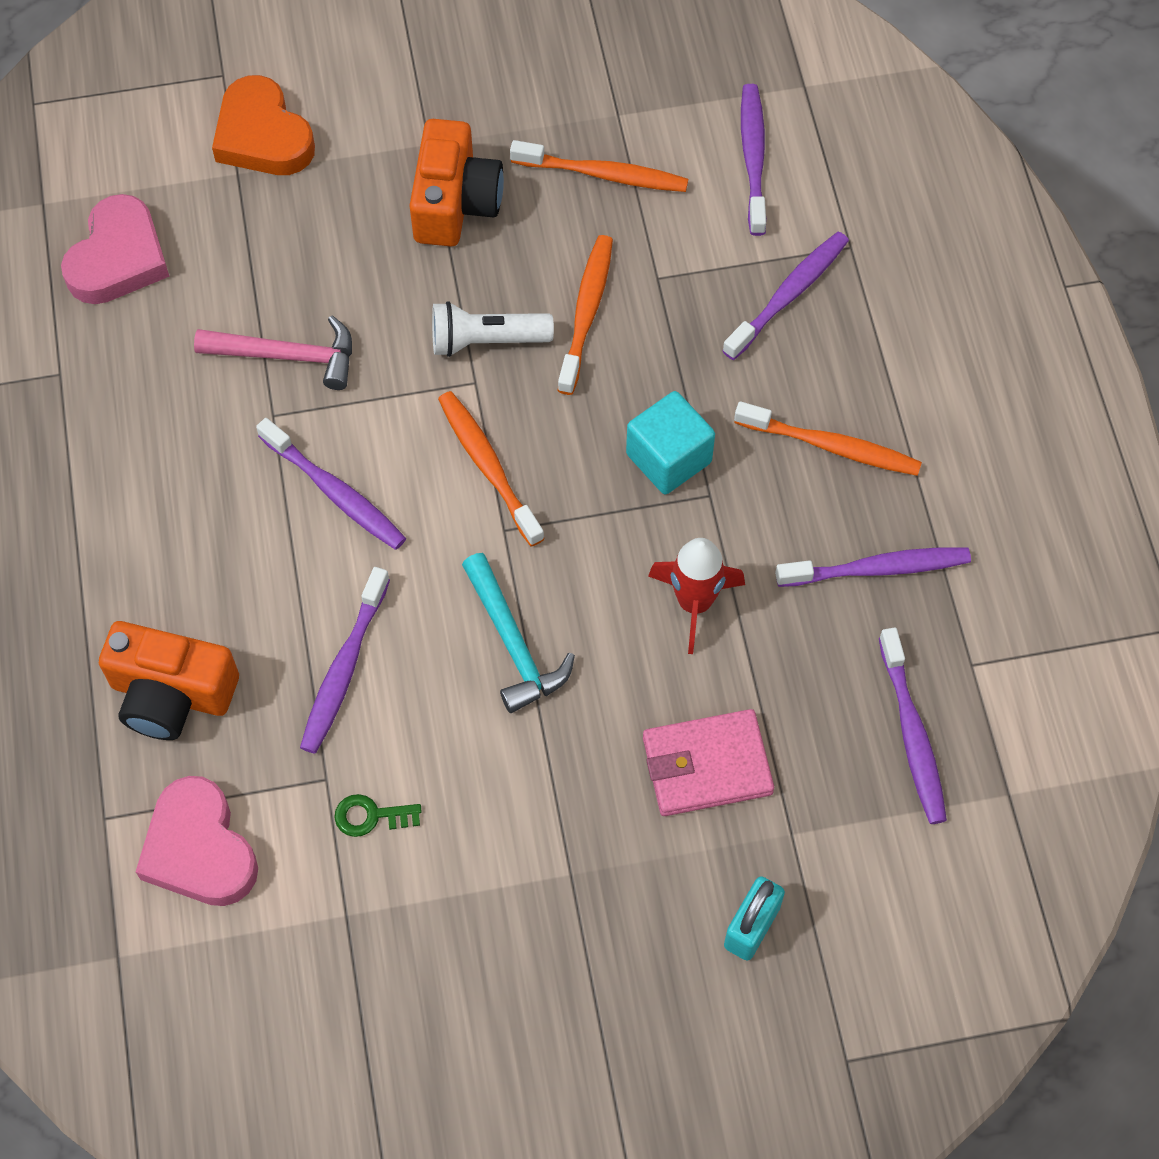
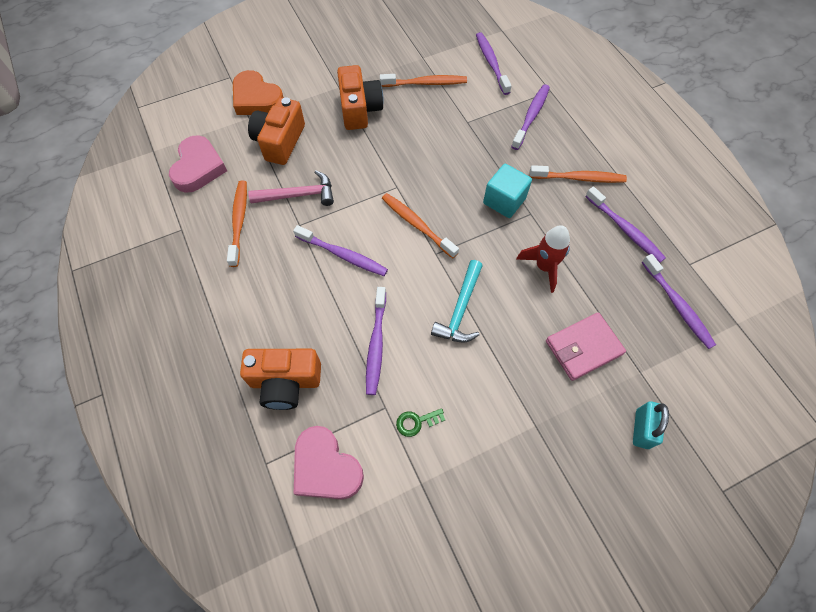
camera: 15 degrees left, 0 degrees up
(282, 238) = (280, 141): none -> orange camera
(486, 340) = (396, 166): white flashlight -> none
(513, 643) = (460, 309): turquoise hammer -> turquoise hammer turned 60 degrees clockwise
(586, 312) = (439, 144): orange toothbrush -> orange toothbrush (239, 222)
(877, 568) = (625, 229): purple toothbrush -> purple toothbrush turned 75 degrees clockwise

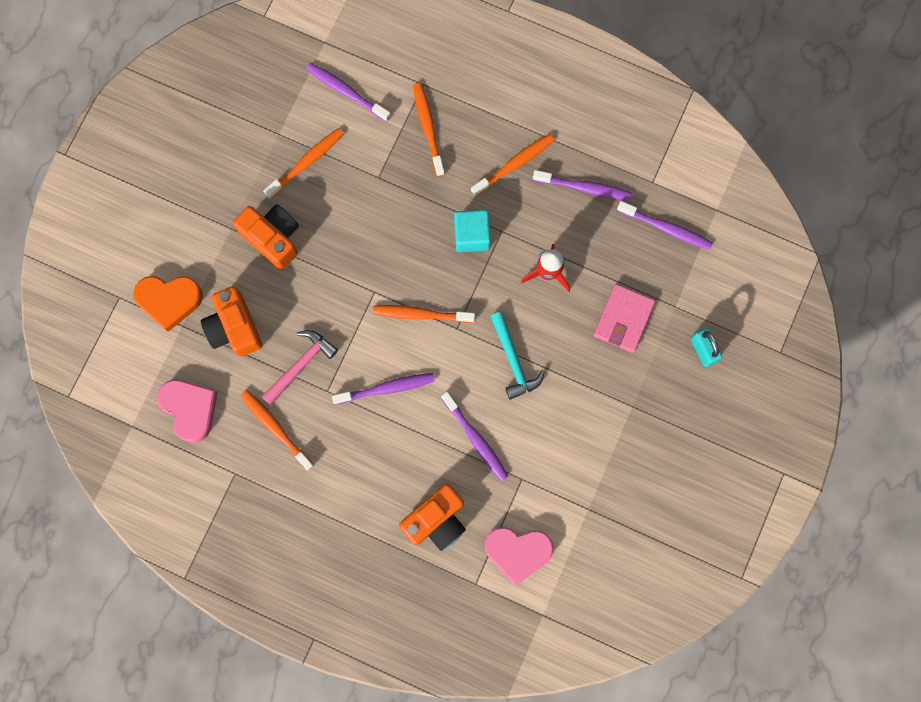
camera: 40 degrees left, 15 degrees up
(416, 422) = (551, 471): green key -> none
(531, 116) = (428, 128): purple toothbrush -> orange toothbrush

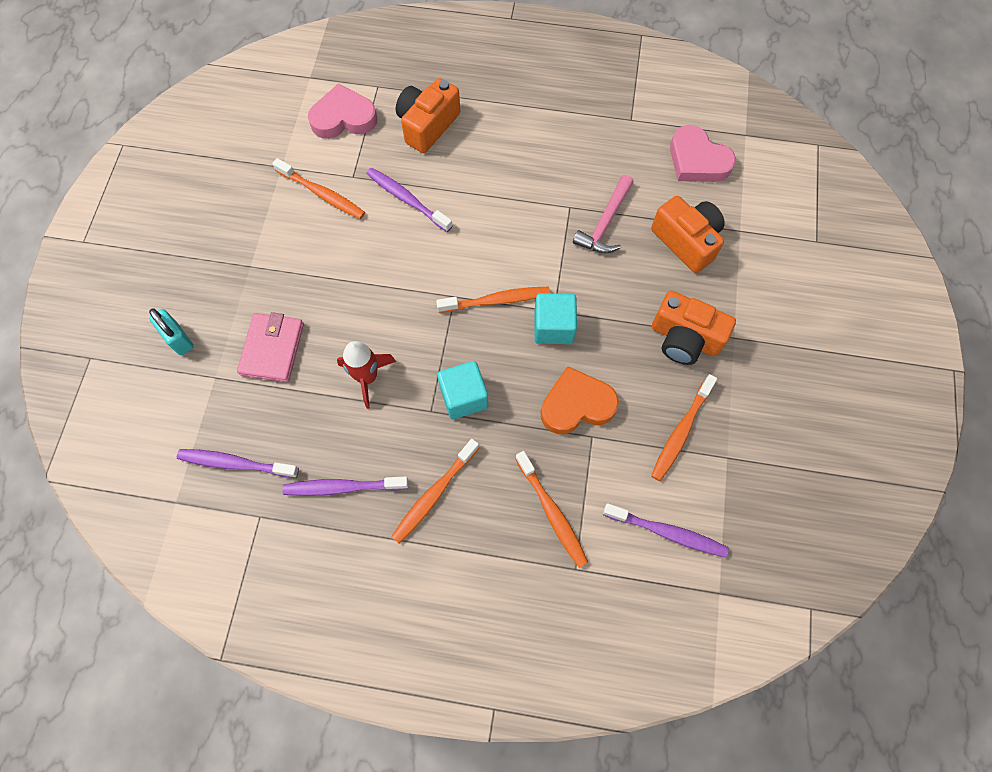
camera: 165 degrees right, 10 degrees down
(169, 300) = (764, 250): orange heart -> orange heart (576, 405)
(275, 428) = (608, 163): orange toothbrush -> orange toothbrush (322, 194)
(379, 277) = (553, 327): none -> turquoise cube
(386, 388) = (510, 223): purple toothbrush -> none
(513, 360) = (385, 279): turquoise hammer -> none

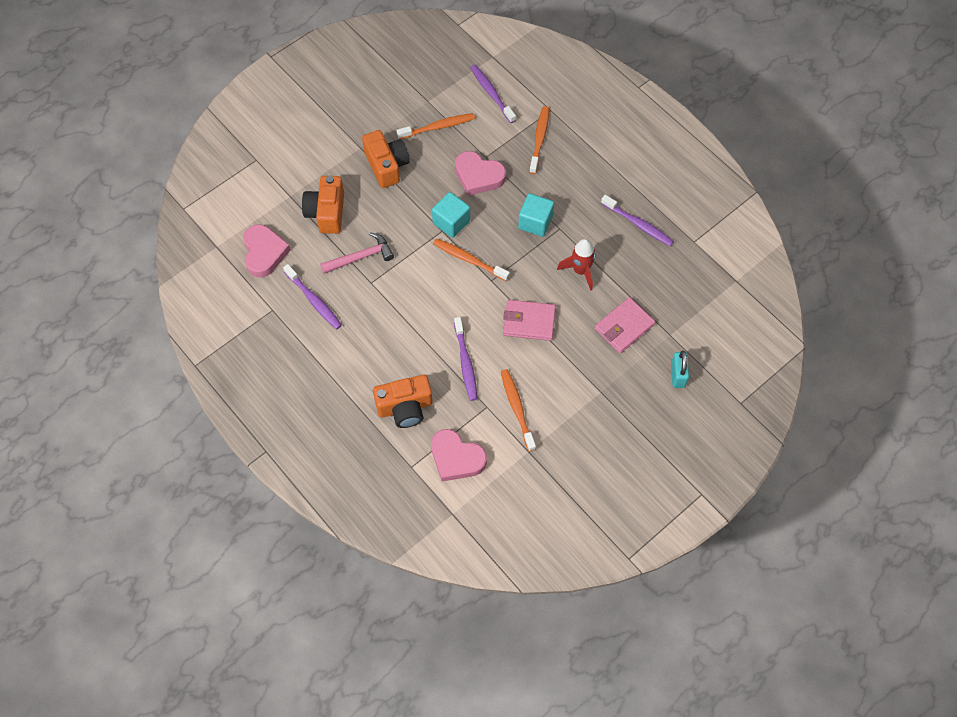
camera: 140 degrees left, 5 degrees down
(236, 463) = (689, 277): purple toothbrush -> purple toothbrush (314, 300)
(378, 282) = (529, 322): none -> pink wallet
(434, 494) = (592, 188): orange toothbrush -> none
(576, 405) = (478, 176): orange heart -> pink heart

